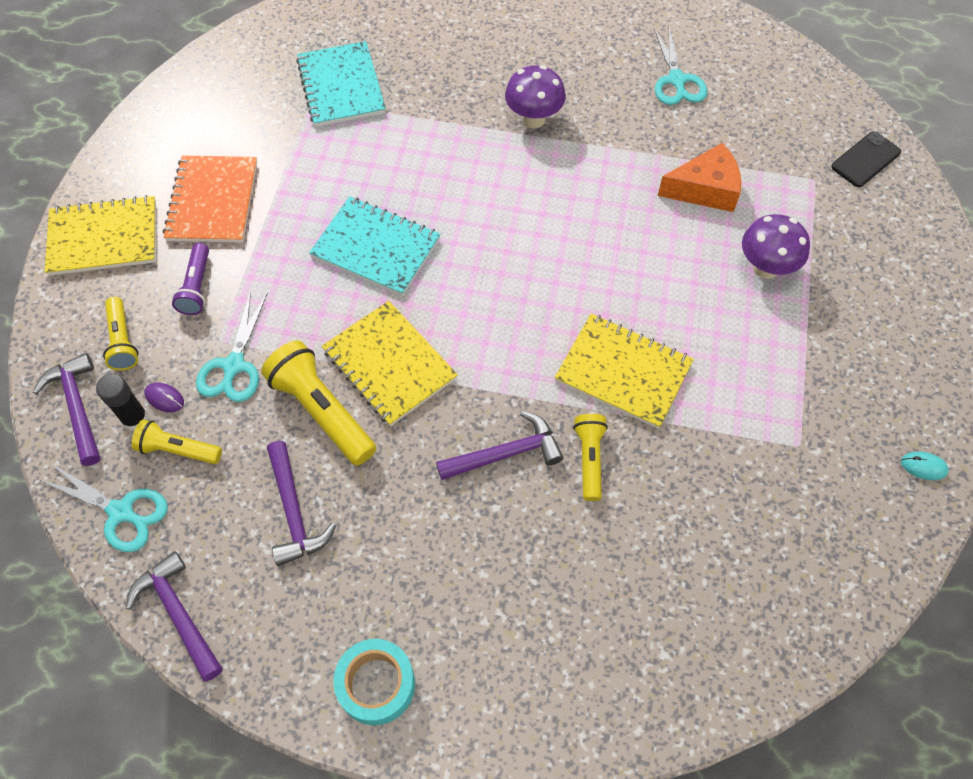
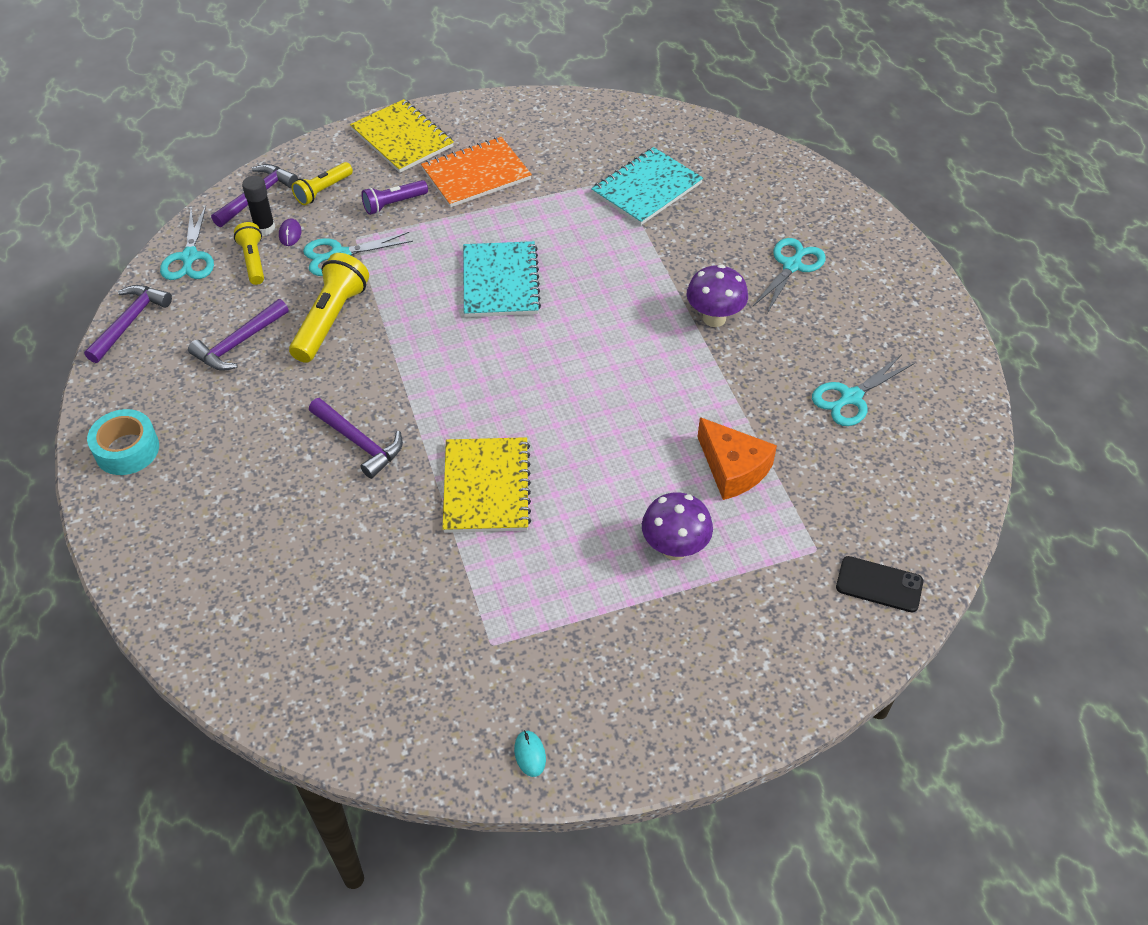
camera: 60 degrees right, 10 degrees down
(390, 364) = (397, 338): yellow notebook -> none
(510, 41) = (792, 265): none -> turquoise scissors
(589, 459) = (386, 498): yellow flashlight -> none

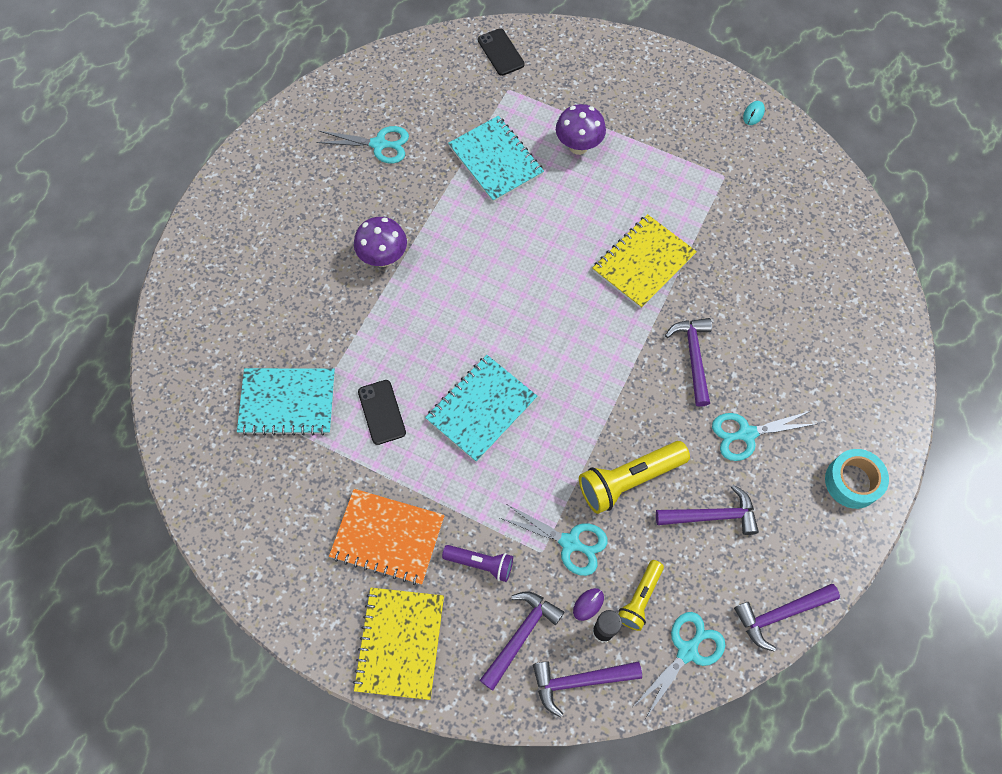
camera: 135 degrees left, 15 degrees up
(323, 191) = (521, 635): yellow flashlight -> purple hammer
(572, 229) = (381, 412): none -> black phone
(733, 468) = (495, 160): orange cheese -> turquoise notebook
(792, 265) = (286, 252): turquoise scissors -> turquoise scissors (746, 434)

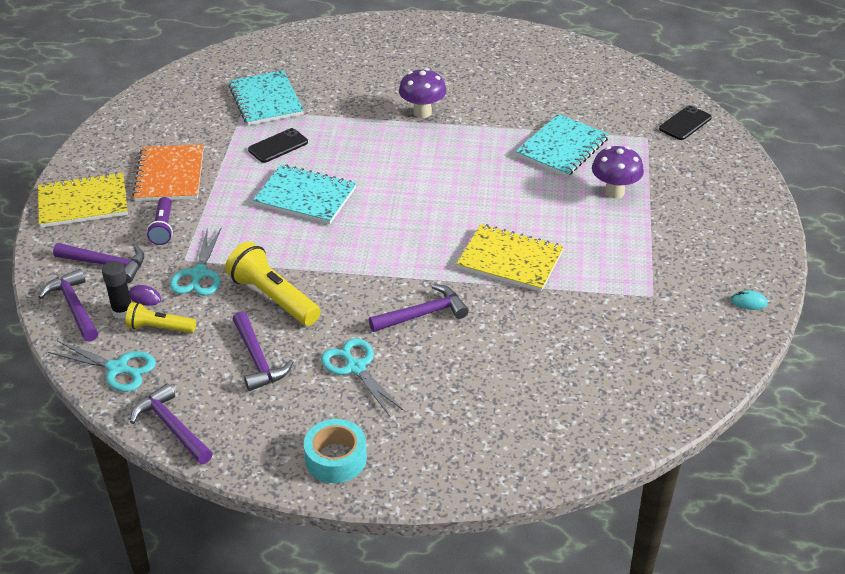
camera: 70 degrees right, 25 degrees down
(379, 144) = (533, 83): turquoise scissors -> none

